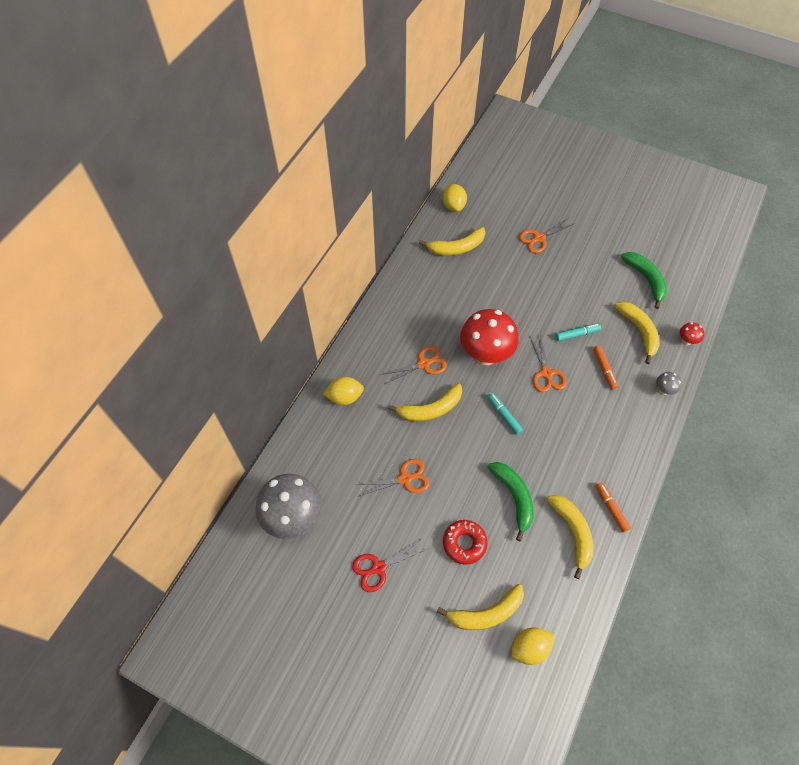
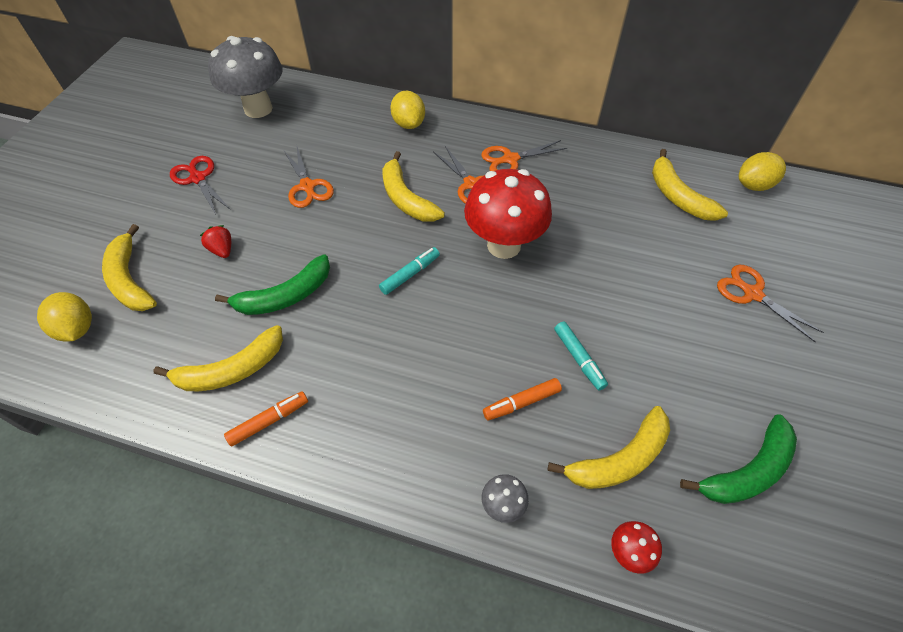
camera: 80 degrees right, 5 degrees down
(464, 543) = (222, 250): red donut -> red strawberry
(546, 373) = (492, 321): orange scissors -> orange scissors (510, 159)

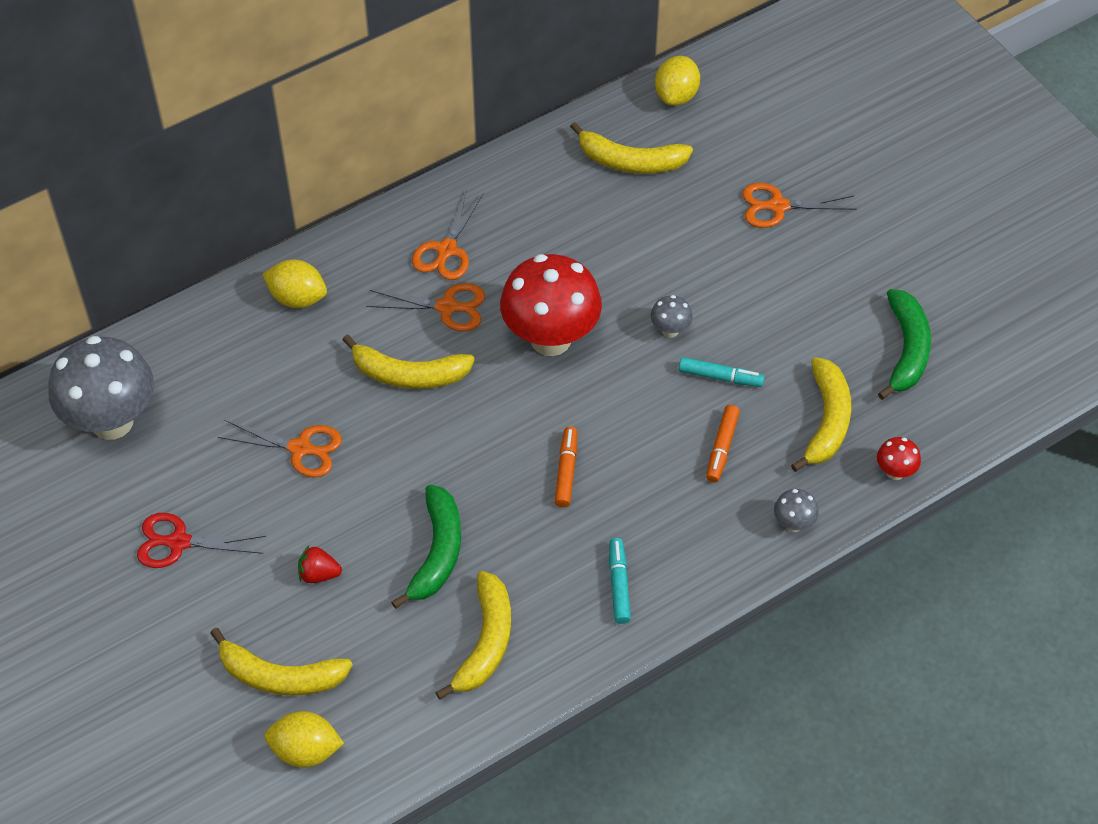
camera: 50 degrees left, 0 degrees up
(269, 421) = (569, 641): orange marker -> orange marker (566, 471)
(410, 274) = (511, 436): turquoise marker -> turquoise marker (619, 584)
(582, 302) = (670, 330): none -> grey mushroom

